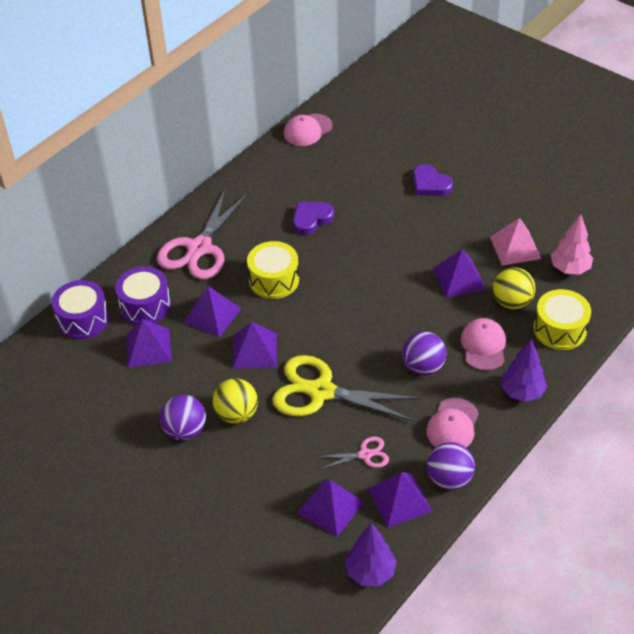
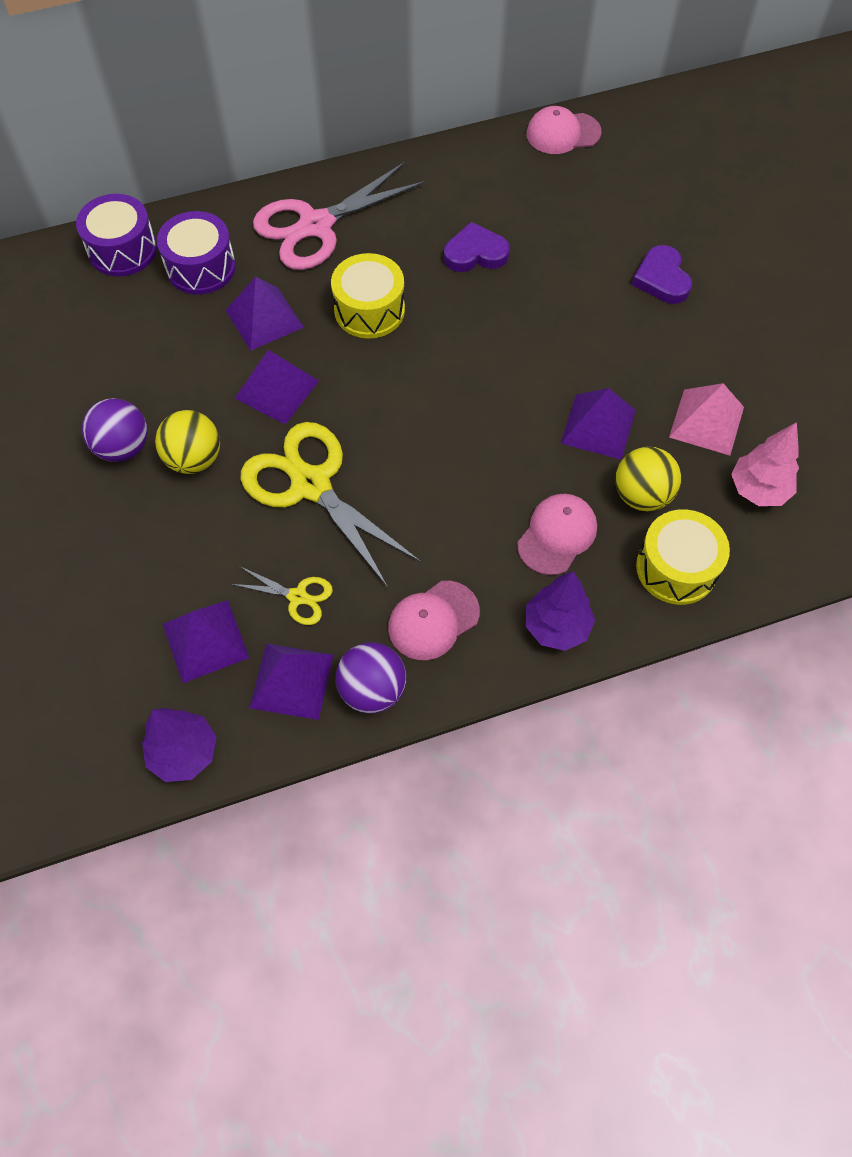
camera: 30 degrees right, 15 degrees up
(148, 348) = (164, 322): purple pyramid -> none
(365, 455) = (298, 597): pink scissors -> yellow scissors
(423, 367) = (458, 521): purple ball -> none

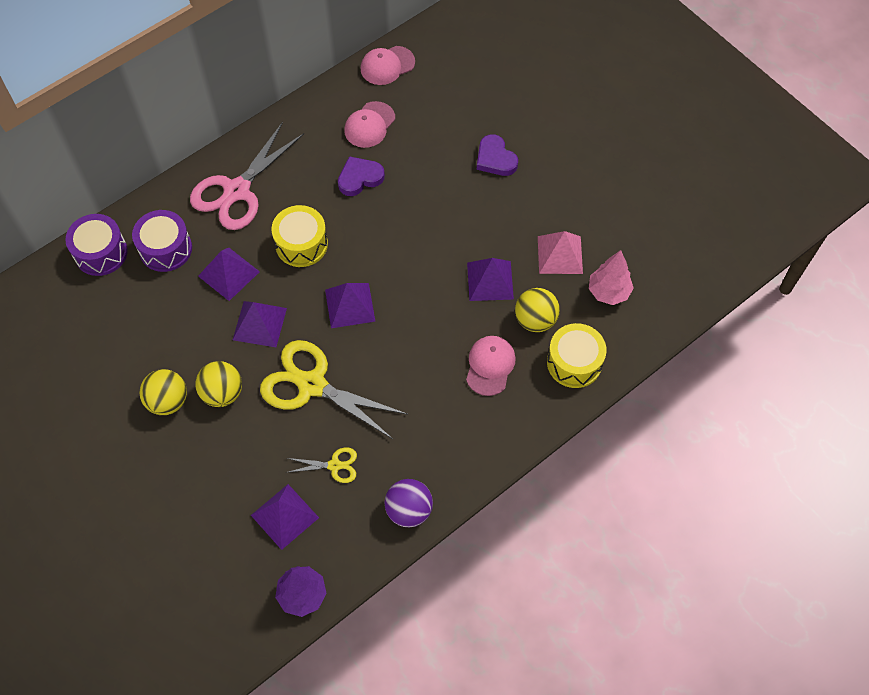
camera: 20 degrees left, 0 degrees up
(123, 447) = (168, 401): purple ball -> yellow ball
(291, 681) = (353, 523): purple pyramid -> purple pyramid (350, 305)
(433, 620) = (430, 451): pink cap -> pink cap (369, 125)
(556, 627) = (512, 428): purple tree -> none

